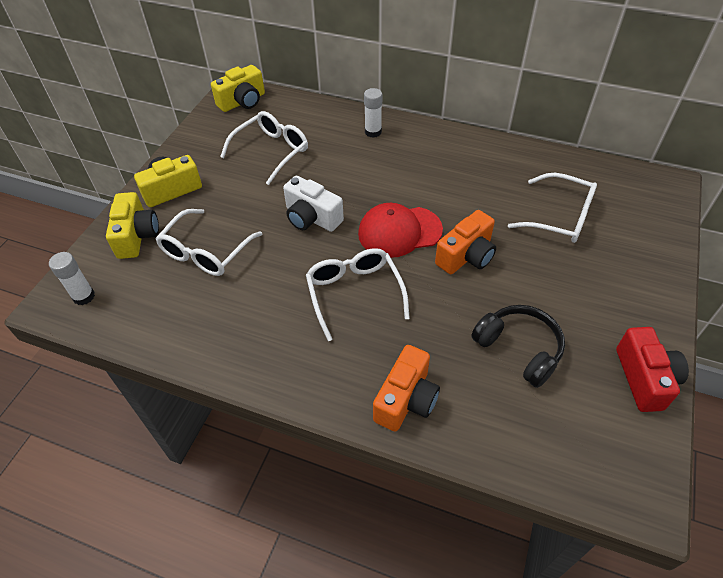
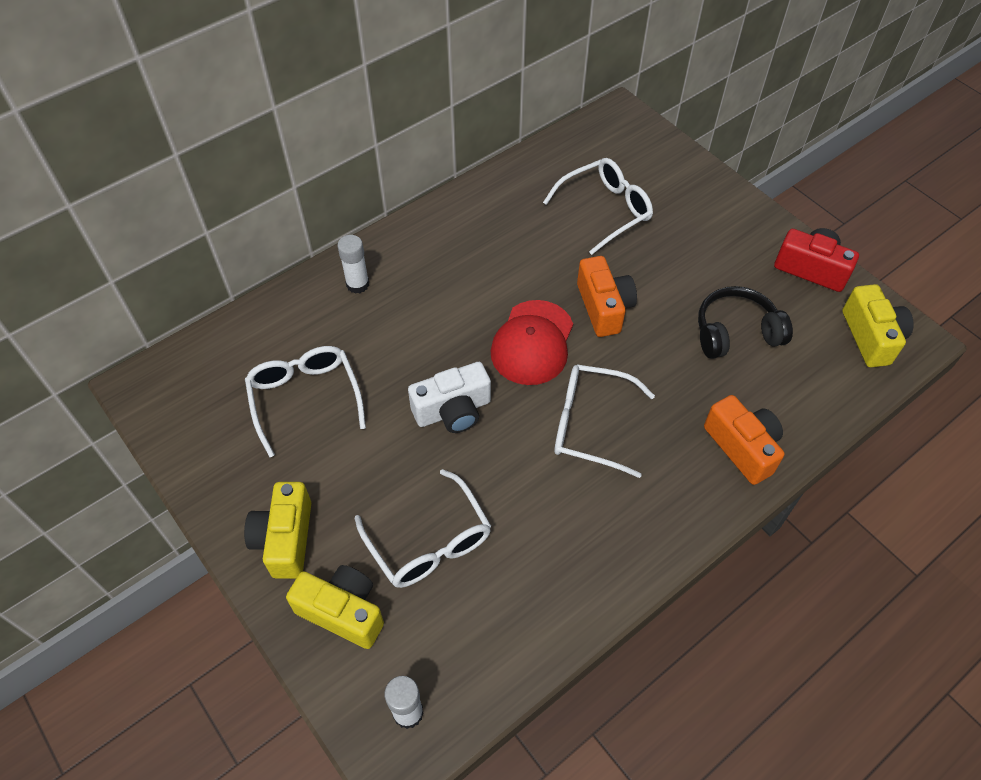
camera: 60 degrees left, 5 degrees up
(242, 102) = (175, 386): yellow camera -> yellow camera (871, 337)

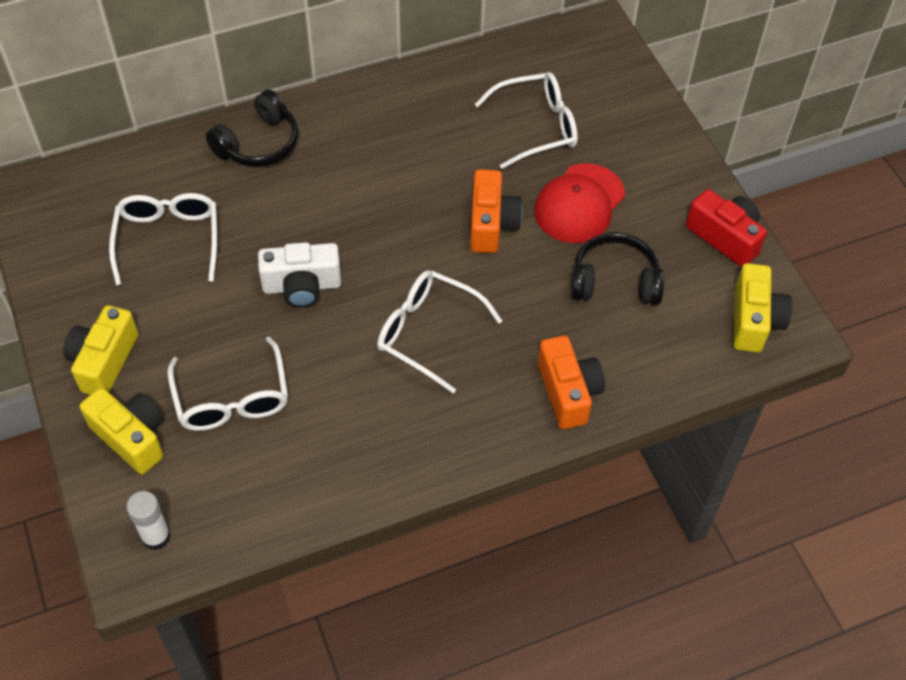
camera: 15 degrees right, 0 degrees up
(357, 284) = (258, 143): white glue stick -> black headphones
(532, 342) = (405, 241): red cap -> red cap (579, 204)

